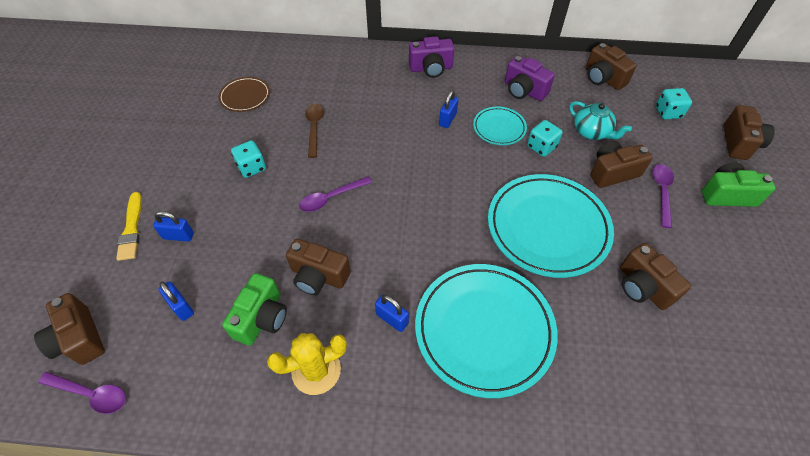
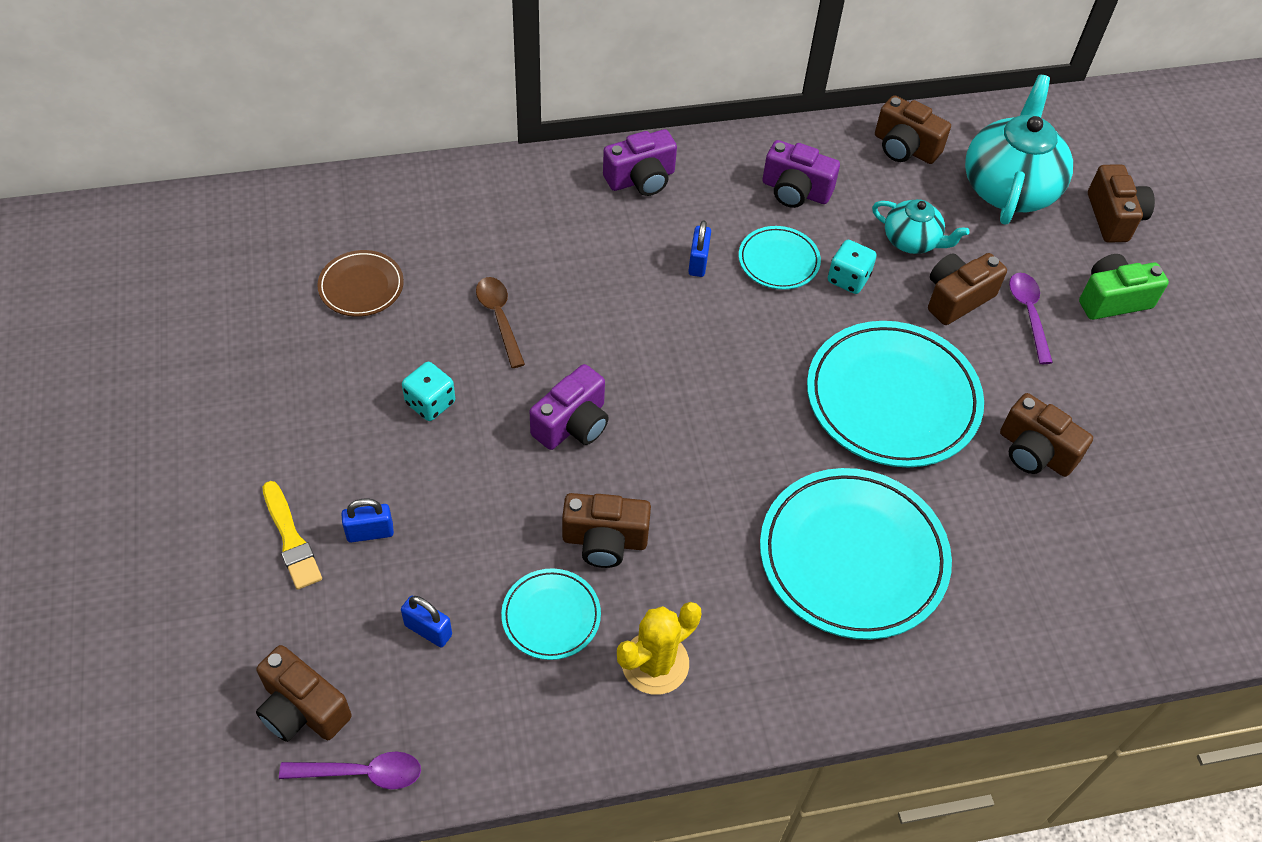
camera: 20 degrees left, 0 degrees up
(262, 318) = (551, 616): green camera -> turquoise plate
(330, 198) = (573, 424): purple spoon -> purple camera
(392, 319) = (728, 573): blue padlock -> none
(668, 112) = (1009, 187): turquoise dice -> turquoise teapot

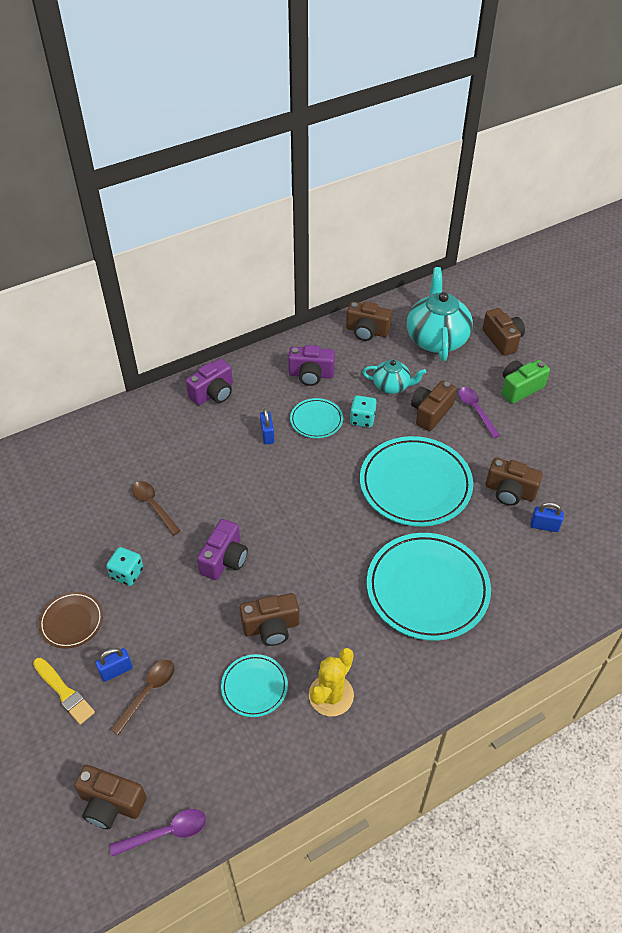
camera: 15 degrees left, 5 degrees down
(361, 286) = (54, 512): brown plate -> brown plate (71, 621)
(403, 575) = (148, 692): none -> brown spoon
(428, 630) = (177, 722): blue padlock -> blue padlock (544, 526)

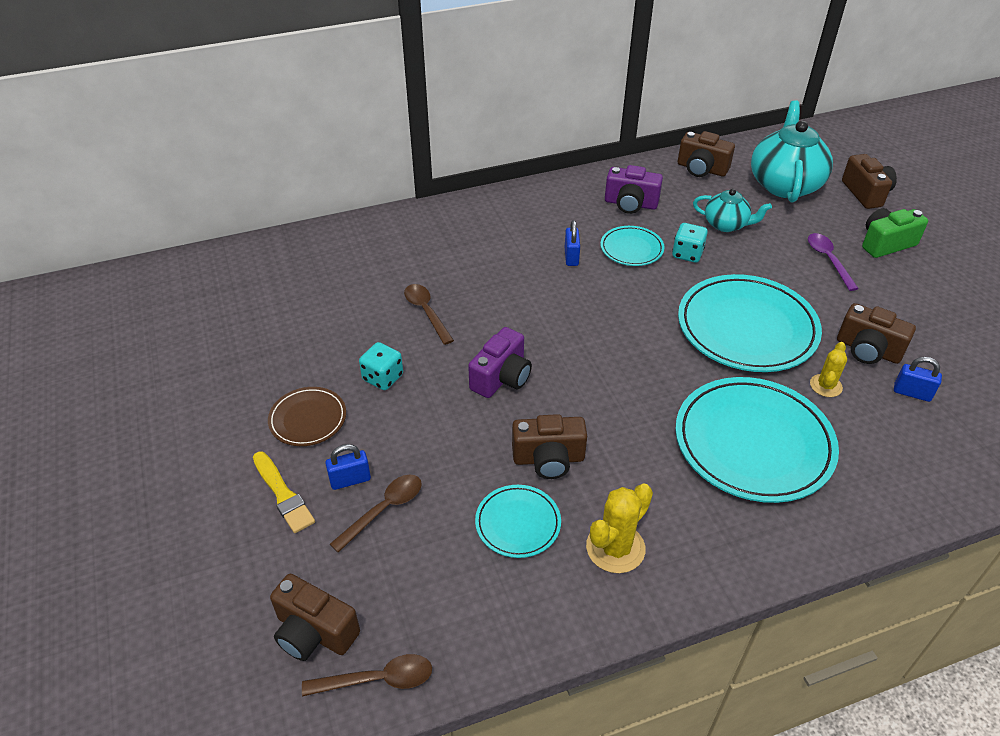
camera: 10 degrees right, 5 degrees down
(167, 832) = (378, 679): purple spoon -> brown spoon
(213, 393) = (514, 210): purple camera -> none
(430, 413) = (772, 256): brown camera -> none
(479, 529) = (825, 386): none -> yellow cactus

